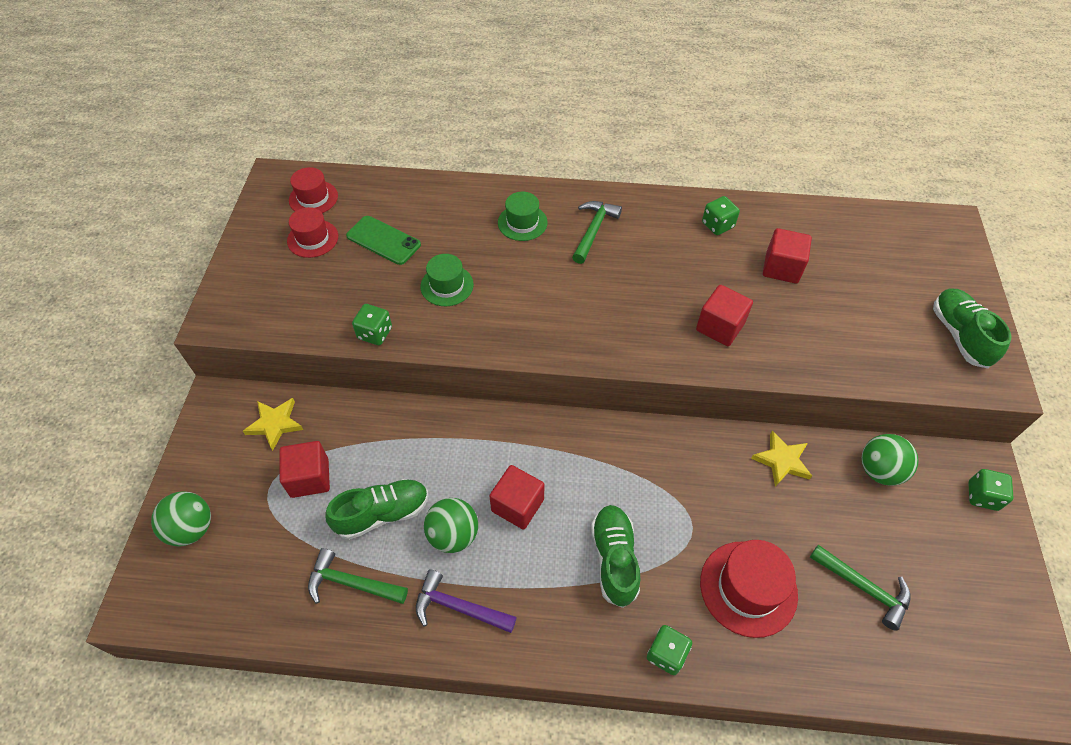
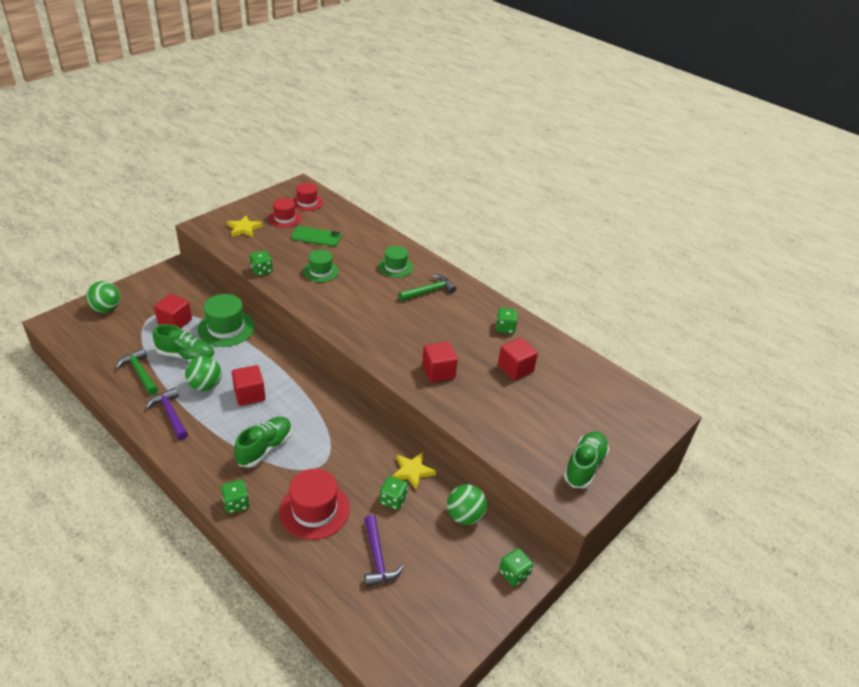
camera: 35 degrees right, 15 degrees down
(275, 424) = (187, 292): yellow star -> yellow star (244, 229)
(383, 240) = (316, 237): green phone -> green phone turned 60 degrees counterclockwise
(384, 438) = (226, 328): none -> green hat
(802, 509) = (393, 500): none -> green dice
(863, 587) = (377, 557): green hammer -> purple hammer

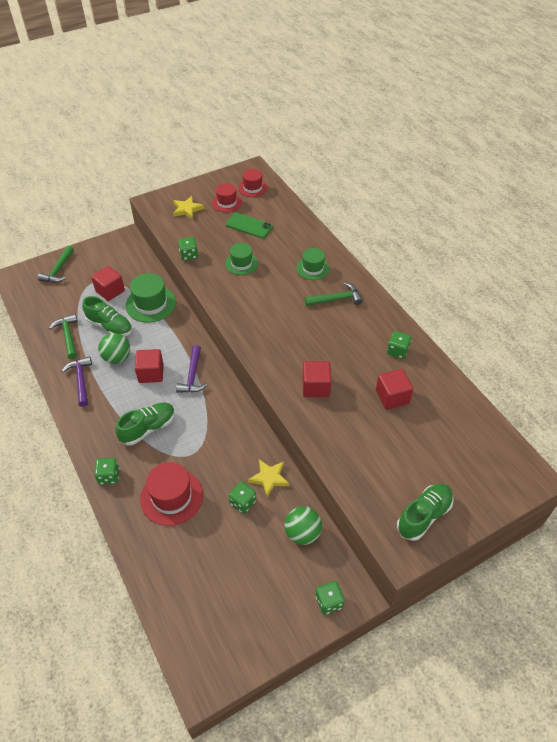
camera: 20 degrees right, 10 degrees up
(106, 309) = (58, 270): green ball -> green hammer
(377, 557) = (211, 555): purple hammer -> purple hammer (192, 375)

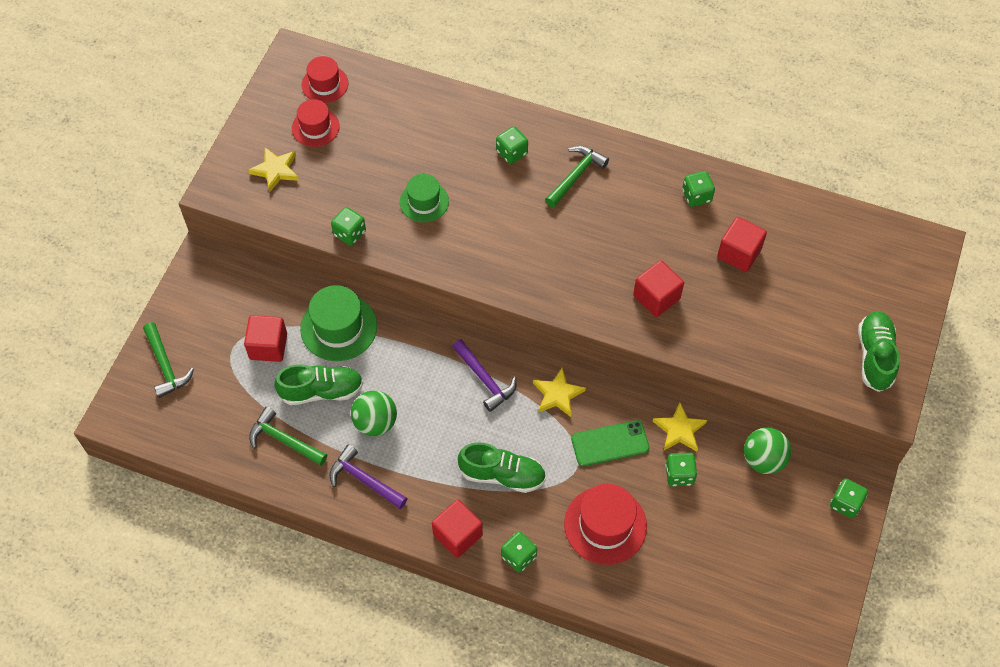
camera: 40 degrees left, 10 degrees up
(148, 428) = (502, 475): green shoe -> green shoe turned 90 degrees clockwise
(151, 373) = (435, 411): red cube -> red cube (457, 535)
(222, 410) = (557, 394): none -> yellow star
(249, 226) = (379, 143): green phone -> green phone (610, 443)
(313, 268) = (511, 153): green hat -> green dice

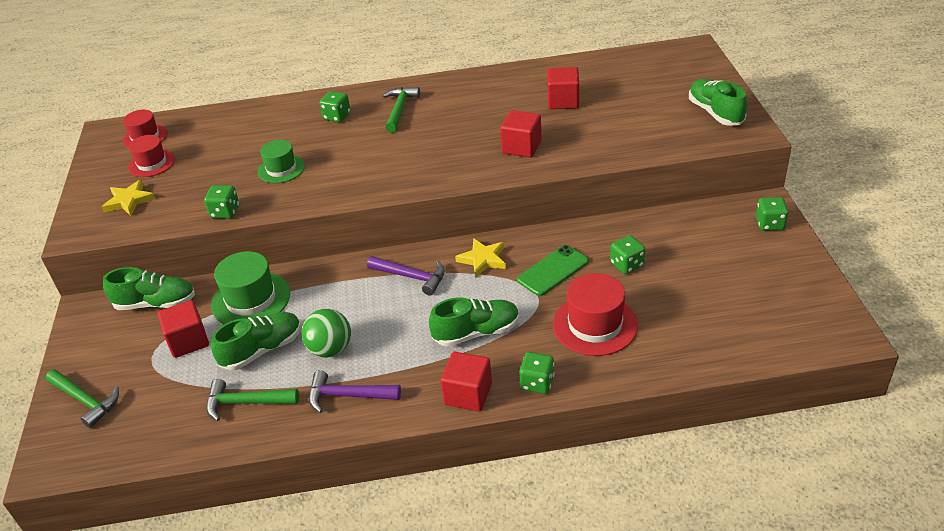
camera: 25 degrees left, 20 degrees down
(260, 286) = (156, 303): none -> green shoe
(679, 430) = (602, 238): yellow star -> none
(696, 196) = (503, 85): green dice -> none
(763, 459) = (683, 226): green ball -> none

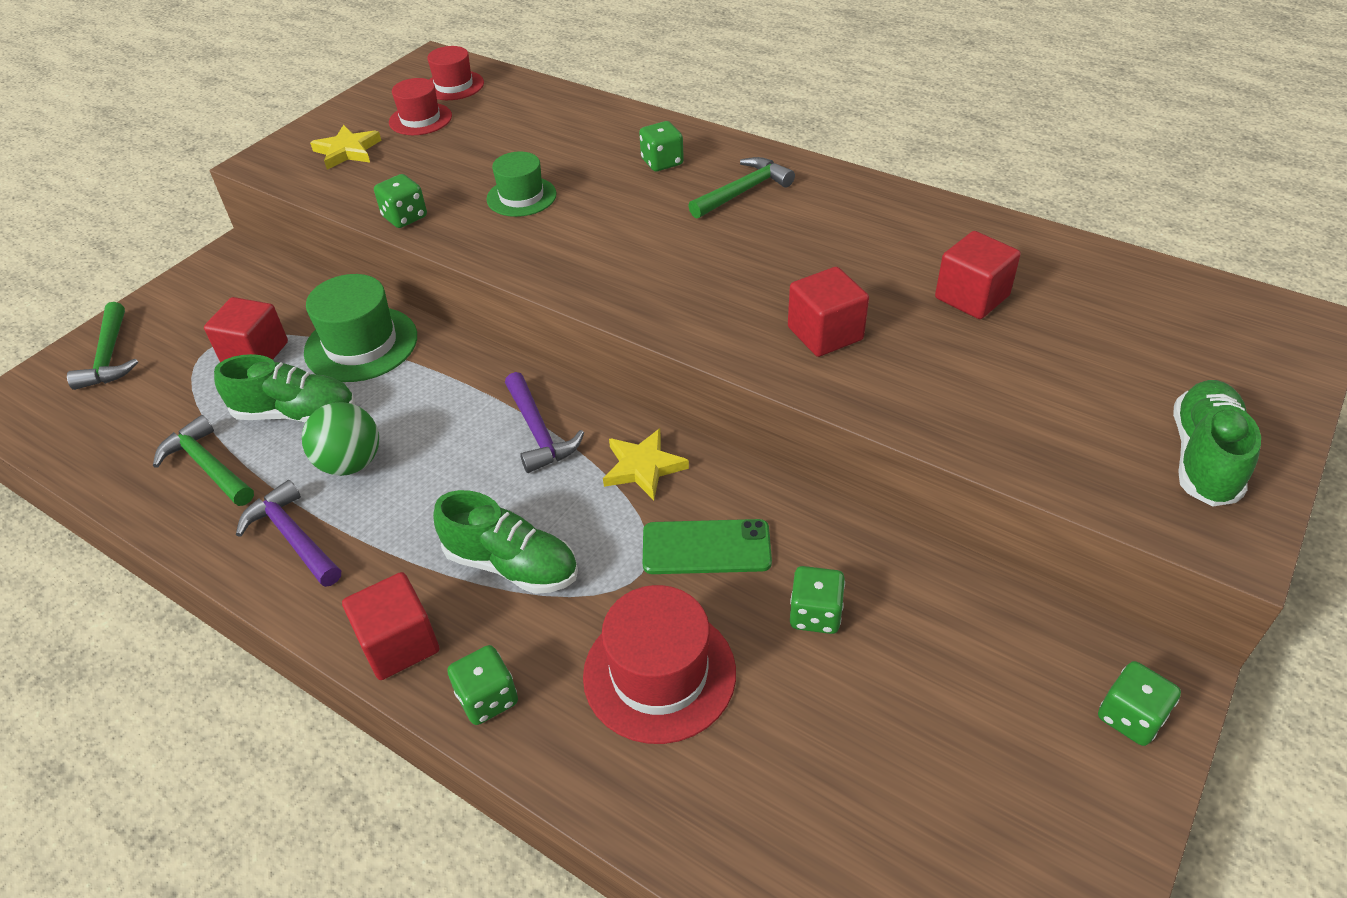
camera: 40 degrees right, 5 degrees up
(156, 303) = (285, 289): green shoe -> none

